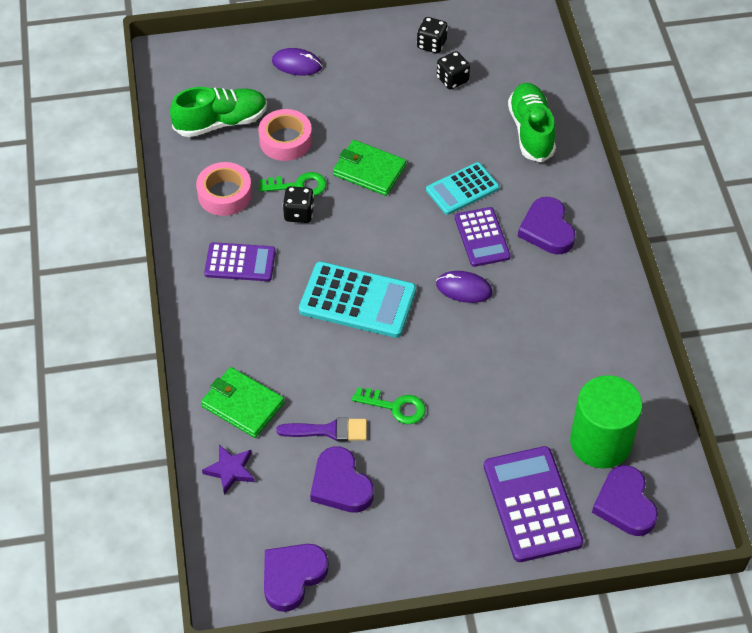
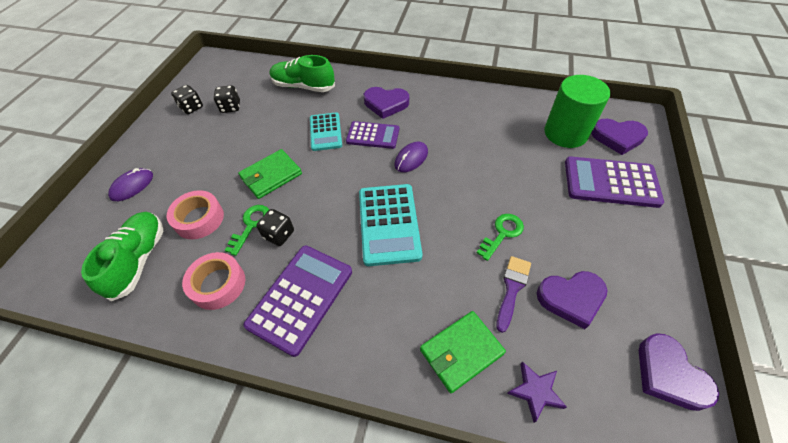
camera: 65 degrees left, 0 degrees up
(240, 262) = (300, 298): purple calculator -> purple calculator, size x1.55
(357, 300) = (389, 224): turquoise calculator -> turquoise calculator turned 135 degrees clockwise

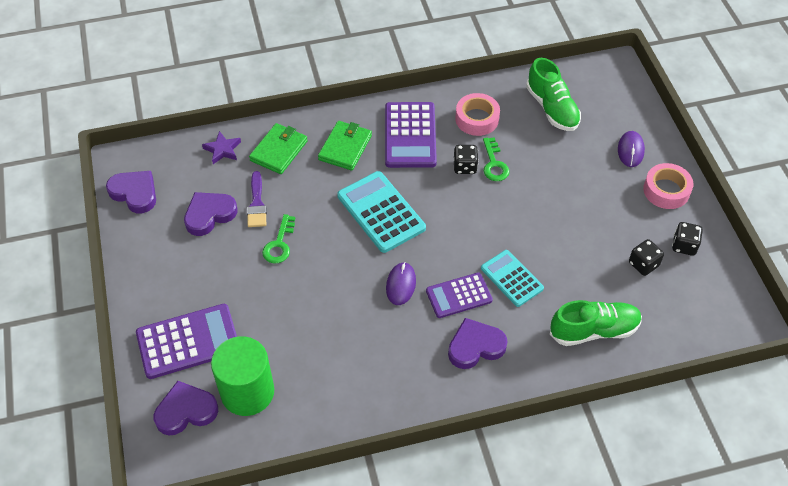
camera: 150 degrees right, 0 degrees up
(199, 219) = (541, 151): pink tape -> pink tape (666, 190)
(271, 176) = (520, 210): green wallet -> green wallet (345, 147)

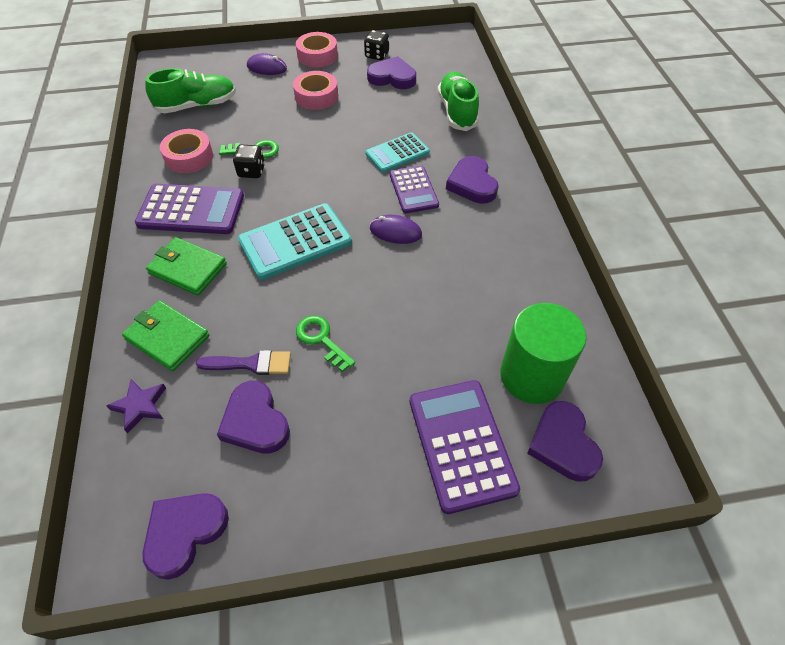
camera: 85 degrees left, 0 degrees up
(279, 244) = (321, 340): green key -> green key turned 150 degrees counterclockwise
(590, 199) = (316, 96): none -> pink tape
(643, 264) = (392, 77): black dice -> purple heart

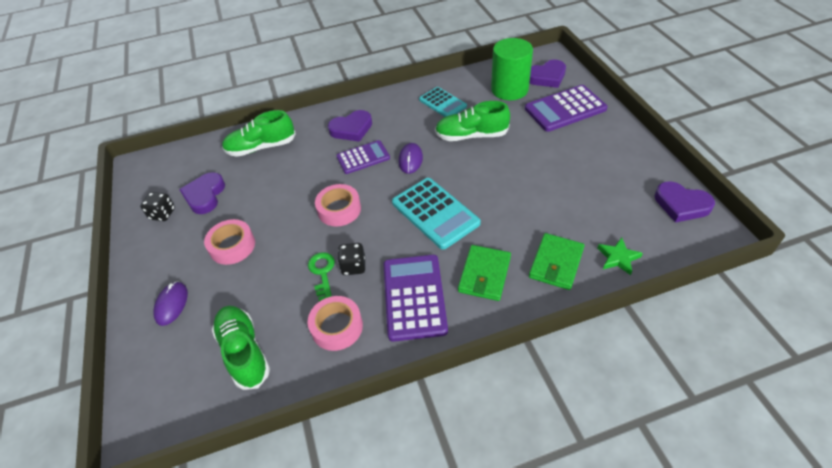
camera: 95 degrees left, 5 degrees down
(140, 406) = (618, 258): purple star -> green star
(251, 364) = (556, 208): purple brush -> none
(255, 422) = (596, 193): purple heart -> none
(317, 55) = (154, 263): pink tape -> pink tape (339, 209)
(321, 340) = (521, 177): green key -> none
(397, 153) = (319, 173): turquoise calculator -> turquoise calculator (442, 103)
(425, 302) = (471, 135): none -> green shoe

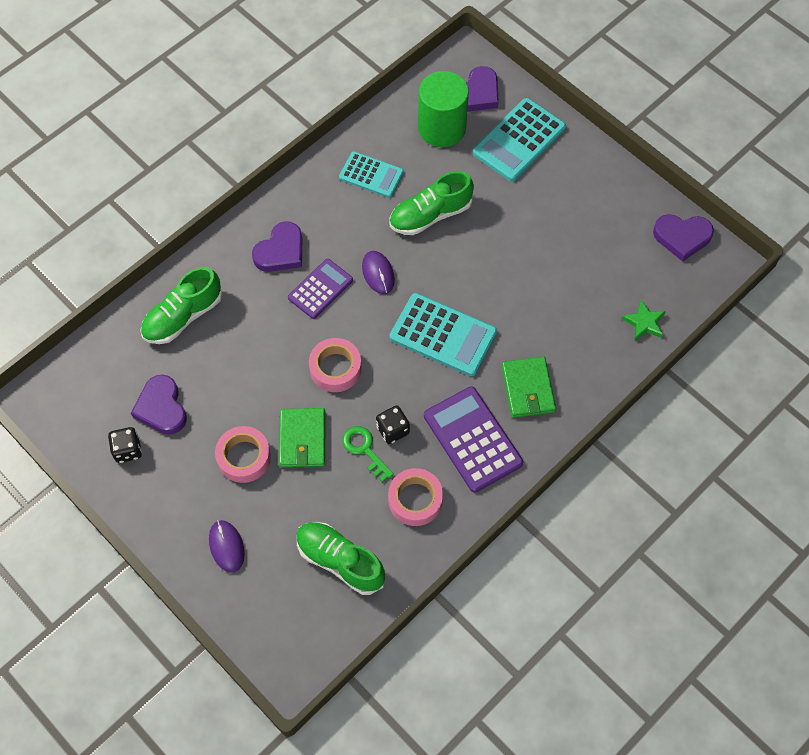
camera: 30 degrees left, 15 degrees up
(556, 263) = (590, 350): green wallet -> green wallet (302, 439)
(565, 109) = (519, 140): purple calculator -> turquoise calculator

